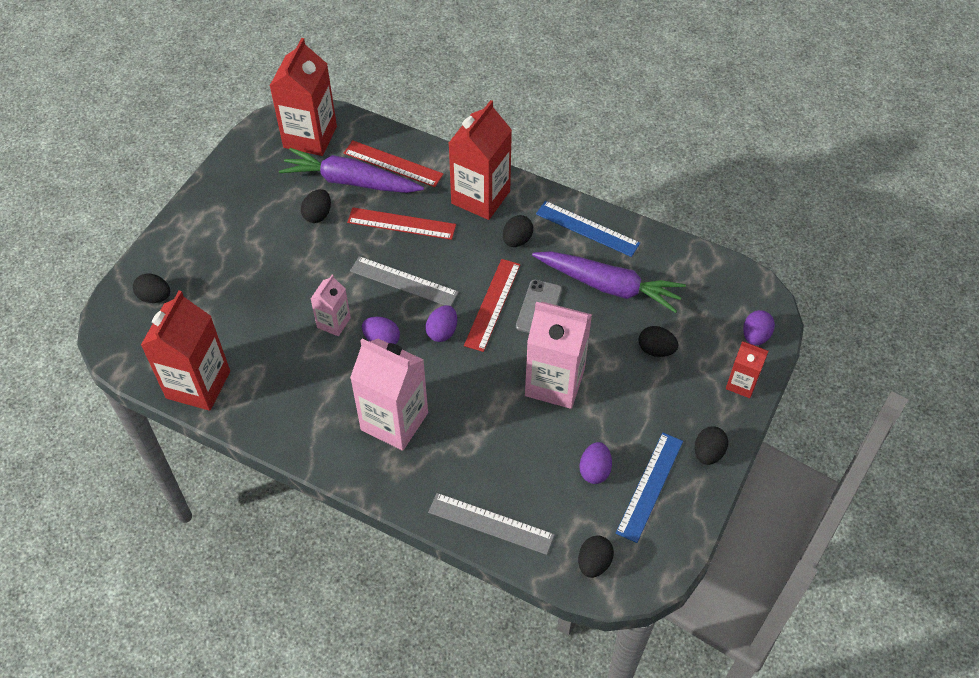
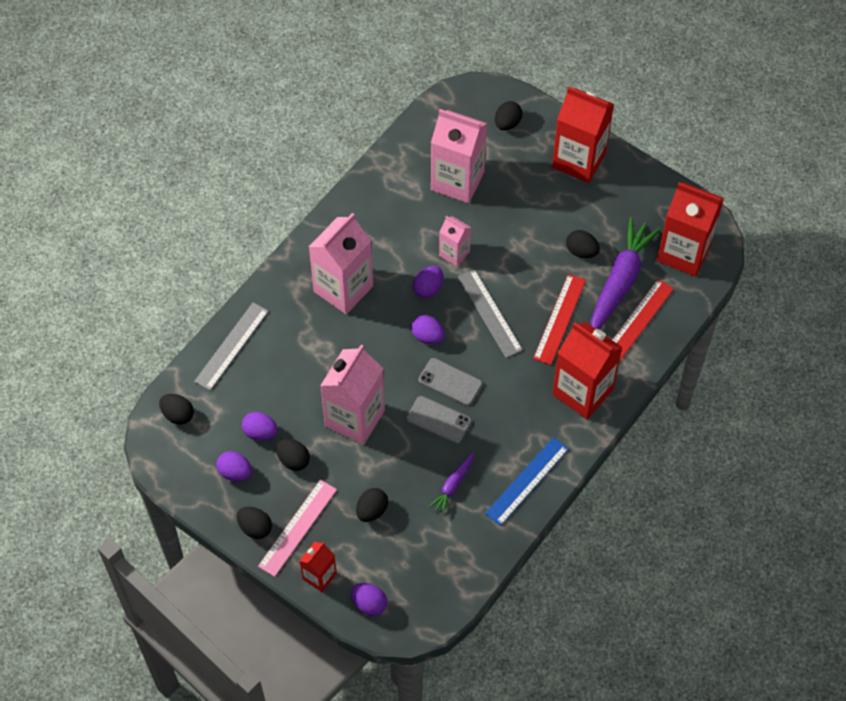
camera: 100 degrees right, 5 degrees up
(198, 384) = (410, 152): red carton -> red carton (579, 160)
(236, 333) = (457, 181): none -> pink carton
(404, 281) = (490, 313): grey ruler -> grey ruler turned 60 degrees counterclockwise
(493, 304) = (450, 382): red ruler -> grey phone
(517, 240) = (523, 415): black egg -> black egg (293, 460)
(609, 286) = (453, 485): purple carrot -> purple carrot, size x0.49
(649, 486) = (235, 472): blue ruler -> purple egg
(695, 413) = (297, 527): none -> pink ruler

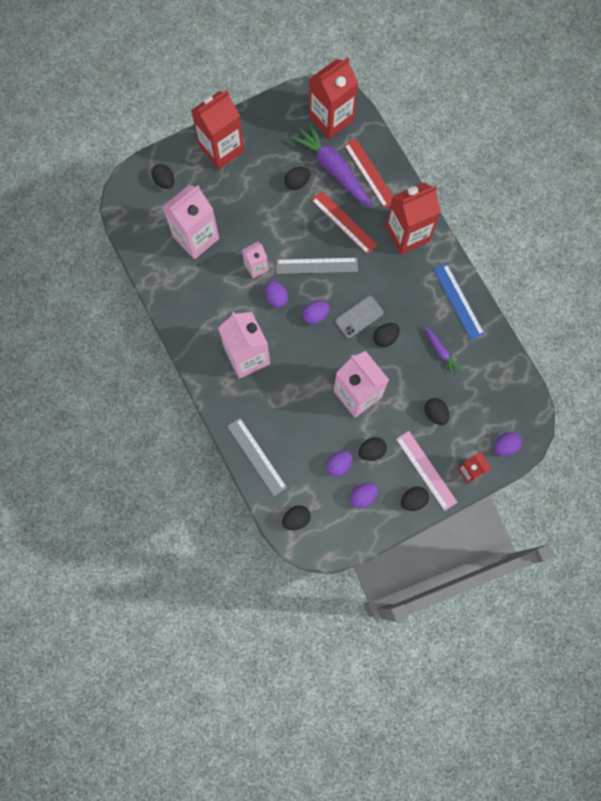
camera: 65 degrees left, 15 degrees up
(438, 420) = (385, 338): grey phone -> black egg

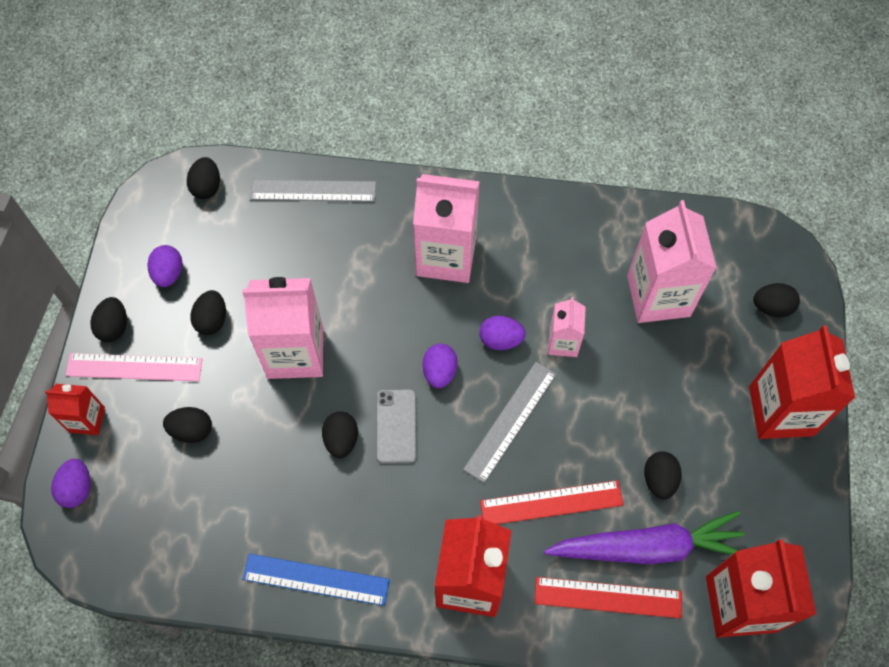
camera: 125 degrees right, 10 degrees down
(338, 465) = (227, 271): purple egg -> none
(440, 351) = (266, 499): purple carrot -> none

